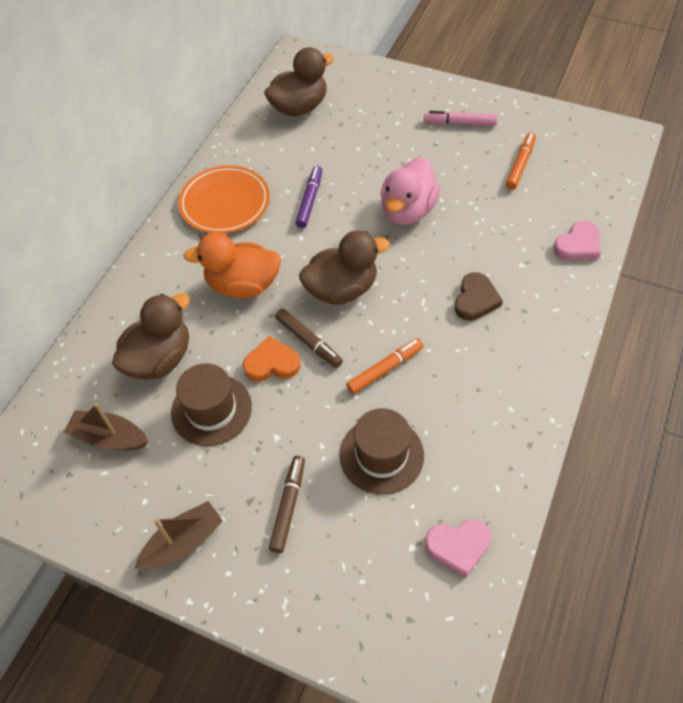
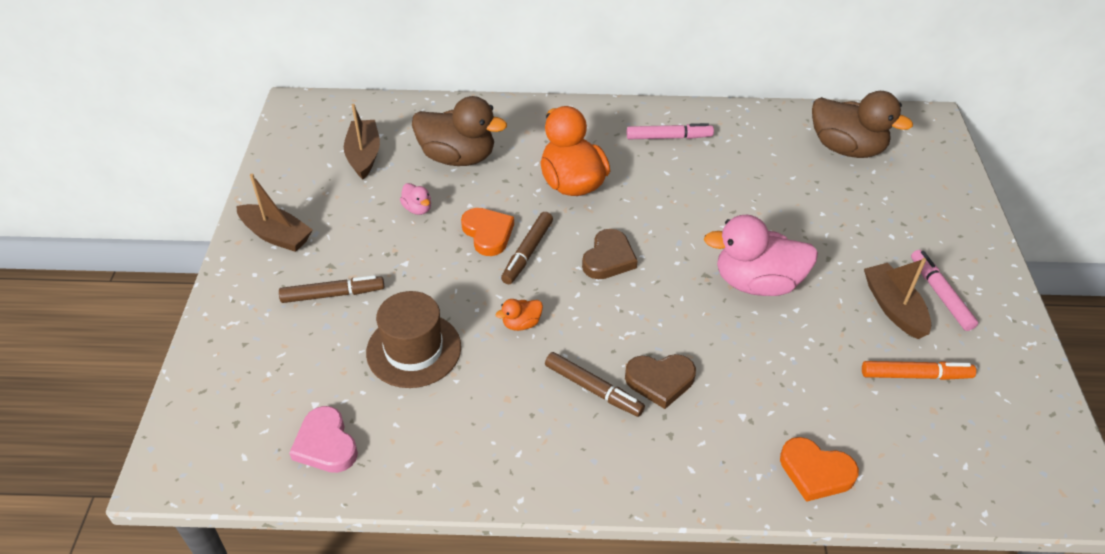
camera: 65 degrees right, 10 degrees down
(211, 409) = (417, 209): brown hat -> pink duck
(225, 203) = (669, 137): orange plate -> pink marker
(310, 200) = (715, 197): purple marker -> none
(342, 289) = (608, 258): brown duck -> brown heart
(385, 369) = (521, 324): orange marker -> orange duck
(461, 150) = (893, 308): none -> brown boat
(468, 342) = (593, 389): none -> brown marker
(578, 245) = (815, 472): pink heart -> orange heart

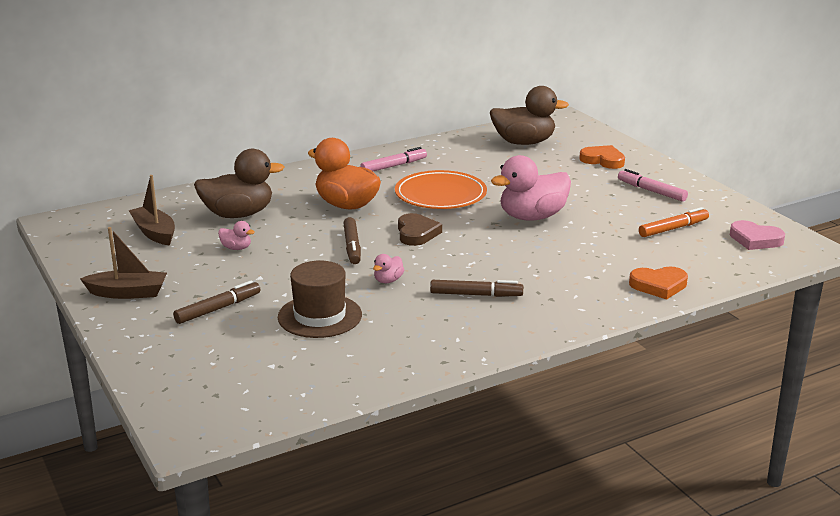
camera: 30 degrees left, 20 degrees down
(326, 444) = (305, 381): pink heart -> pink heart (755, 239)
(488, 233) = (310, 245): orange heart -> orange heart (603, 160)
(521, 324) = (388, 280): orange duck -> pink duck
(660, 381) = (517, 277): brown heart -> none
(683, 204) = (440, 195): none -> orange plate
(893, 308) = (630, 204): brown boat -> none

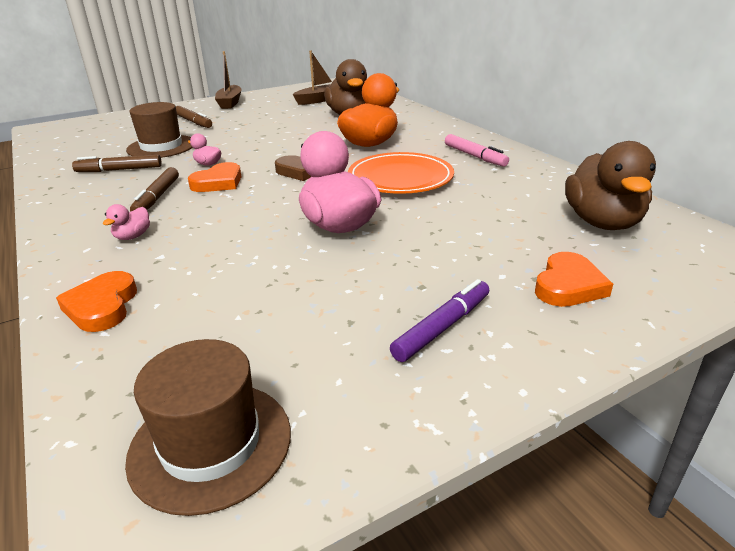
camera: 90 degrees right, 5 degrees up
(236, 248) = (288, 119): pink duck -> pink duck (133, 236)
(352, 246) = (280, 150): brown marker -> brown marker (119, 170)
(441, 269) = (218, 182): none -> orange heart
(651, 191) = (442, 327): pink marker -> purple marker
(673, 228) = (283, 338): orange marker -> none
(755, 239) = (210, 444): pink heart -> brown hat

